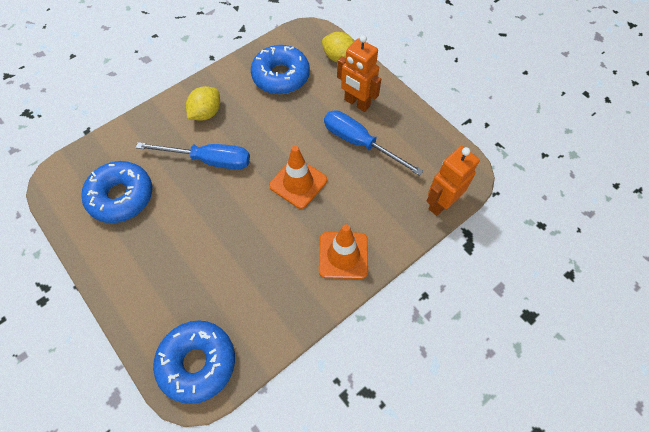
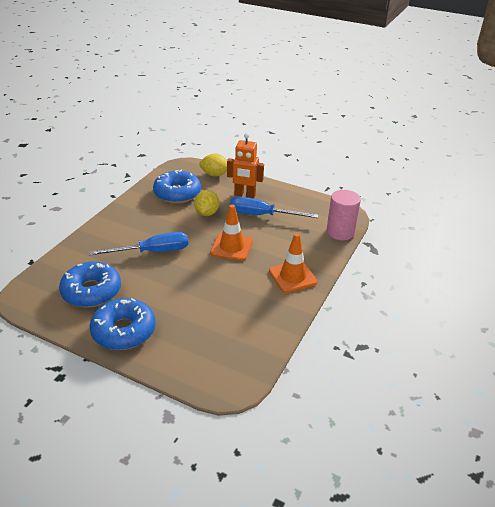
camera: 25 degrees left, 25 degrees down
(197, 363) = (224, 369): blue donut -> blue donut (124, 331)
(206, 113) = (131, 226): yellow lemon -> yellow lemon (207, 213)
(441, 203) = (340, 232): orange robot -> pink cylinder

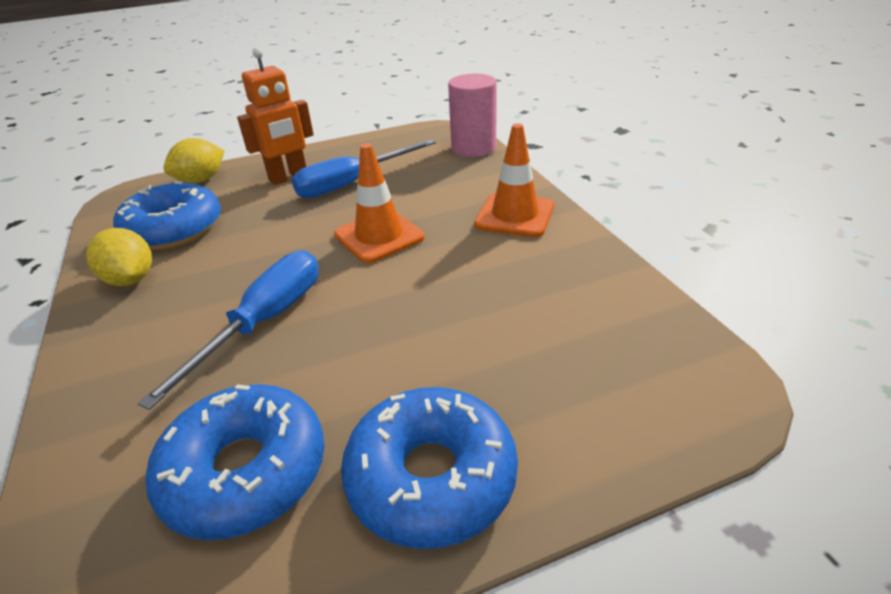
camera: 45 degrees left, 0 degrees up
(207, 213) = (268, 224): yellow lemon -> yellow lemon (131, 279)

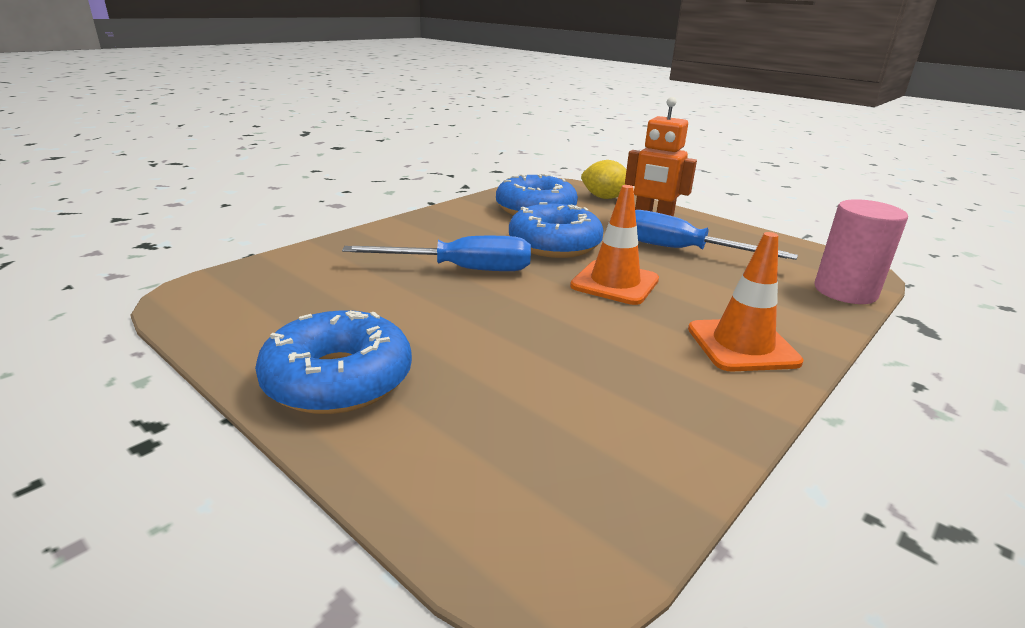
camera: 60 degrees right, 10 degrees down
(131, 279) = (469, 216): yellow lemon -> none
(245, 471) = (318, 306): blue donut -> blue donut (554, 244)

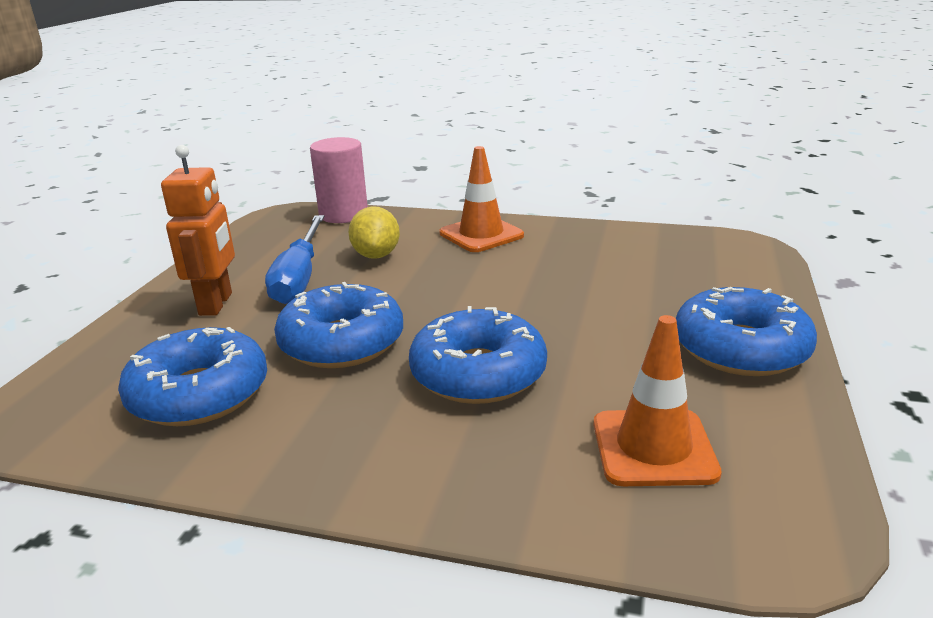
camera: 115 degrees left, 0 degrees up
(461, 269) = (478, 373): blue screwdriver -> blue donut
(605, 198) = (103, 355): yellow lemon -> yellow lemon (376, 255)
(615, 283) = (420, 290): orange traffic cone -> orange traffic cone (653, 448)

